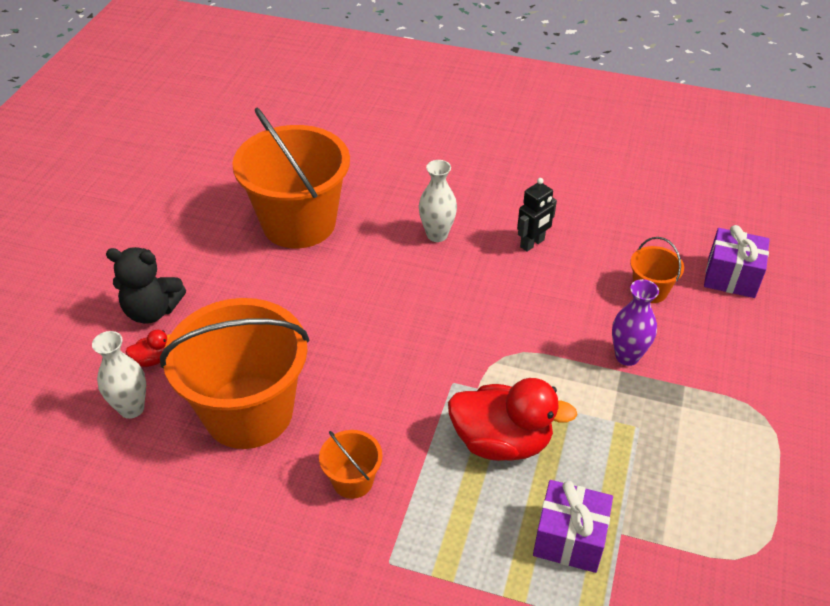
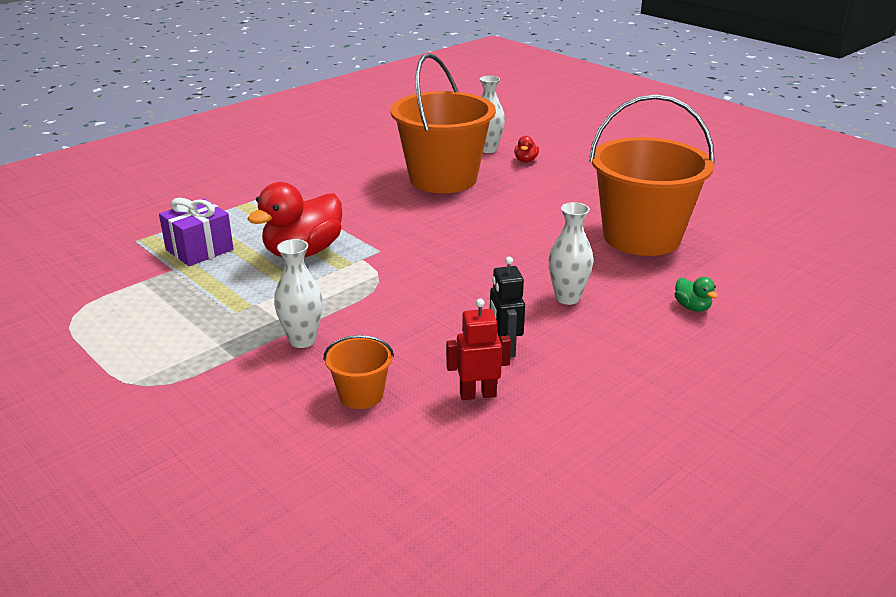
camera: 120 degrees right, 15 degrees down
(152, 311) = (576, 167): black teddy bear -> none
(352, 480) = (345, 196): orange bucket -> none
(399, 173) = (692, 307): none -> green duck
(594, 237) = (477, 394): none -> red robot
(627, 356) = (302, 340): purple vase -> white vase
(731, 277) = (313, 470): purple gift -> none

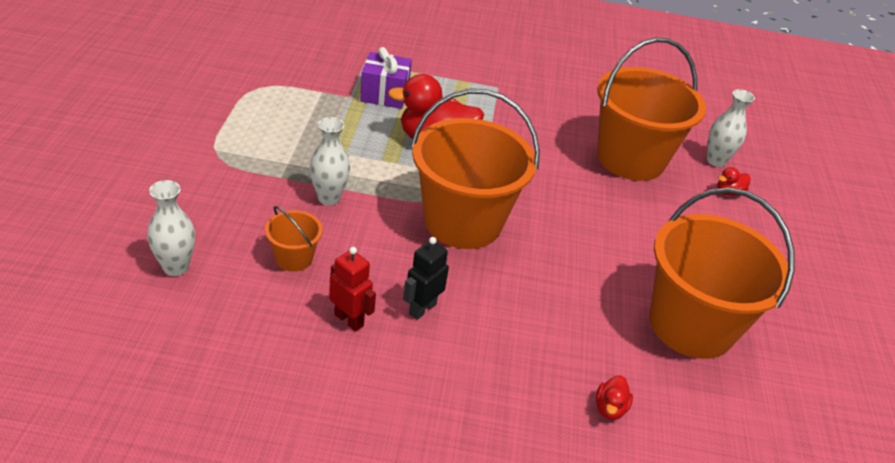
camera: 45 degrees right, 10 degrees up
(423, 283) = (463, 222): none -> orange bucket
(567, 298) = (533, 316): white vase -> white vase (176, 267)
(692, 307) = (609, 408): green duck -> red duck

